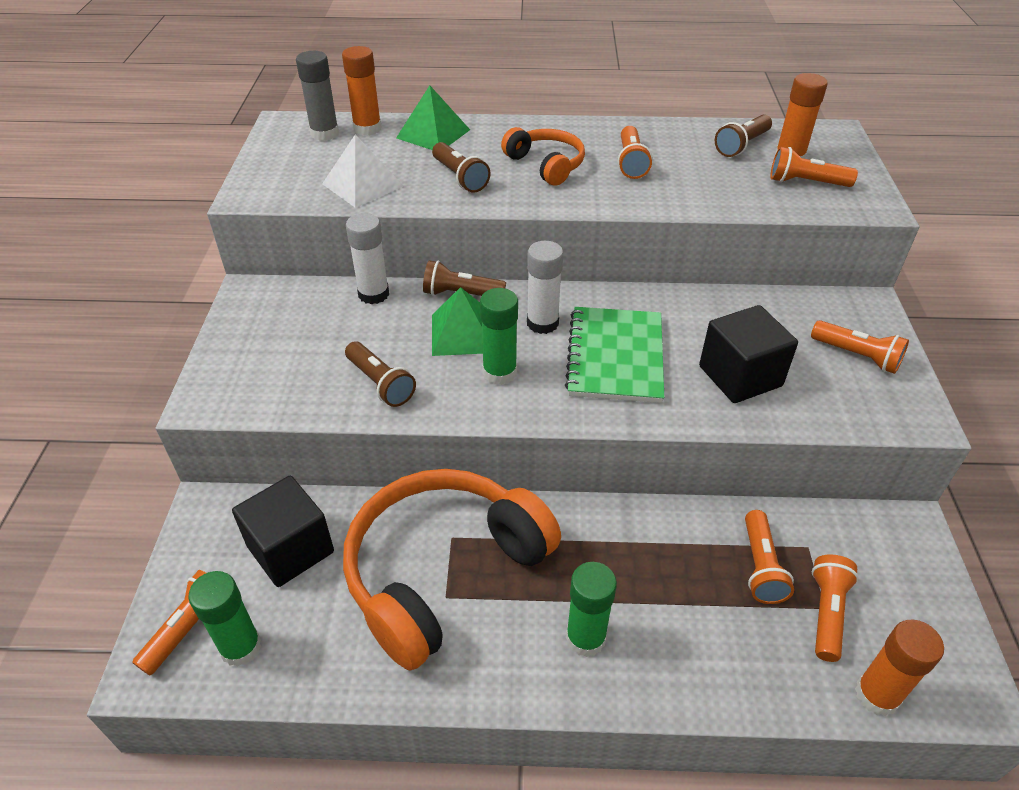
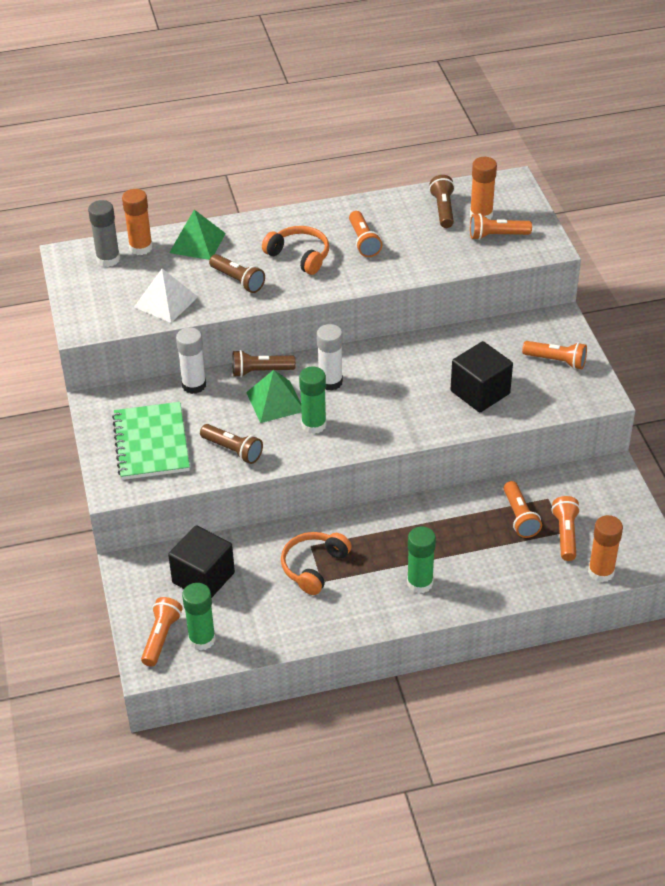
camera: 15 degrees left, 0 degrees up
(443, 571) = (314, 567): orange headphones -> orange headphones, size x0.50
(615, 356) = (391, 396): green notebook -> green notebook (151, 443)
(741, 145) = (443, 209): brown flashlight -> brown flashlight turned 150 degrees clockwise

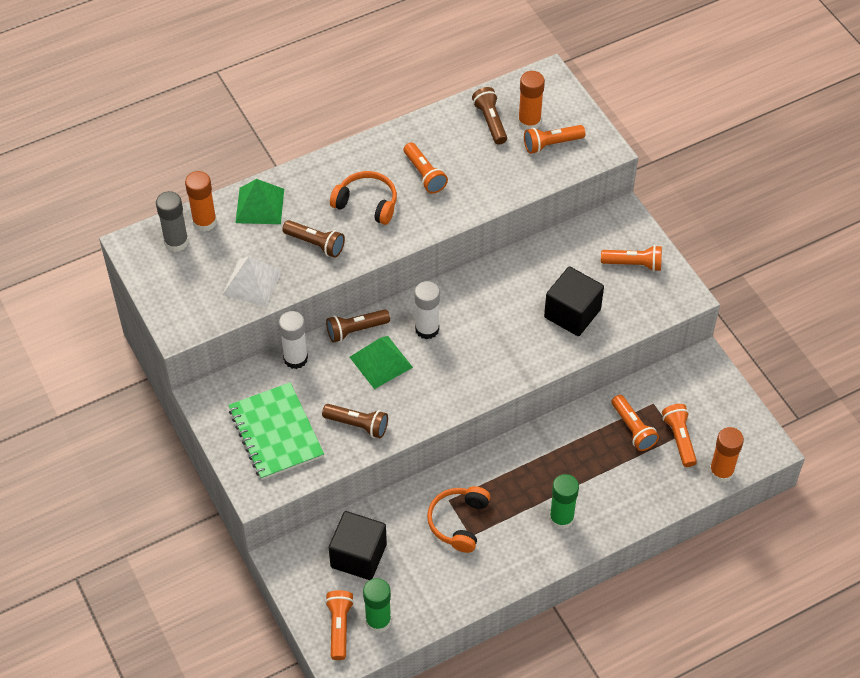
camera: 15 degrees left, 10 degrees up
(314, 425) = (426, 381): green glue stick -> none

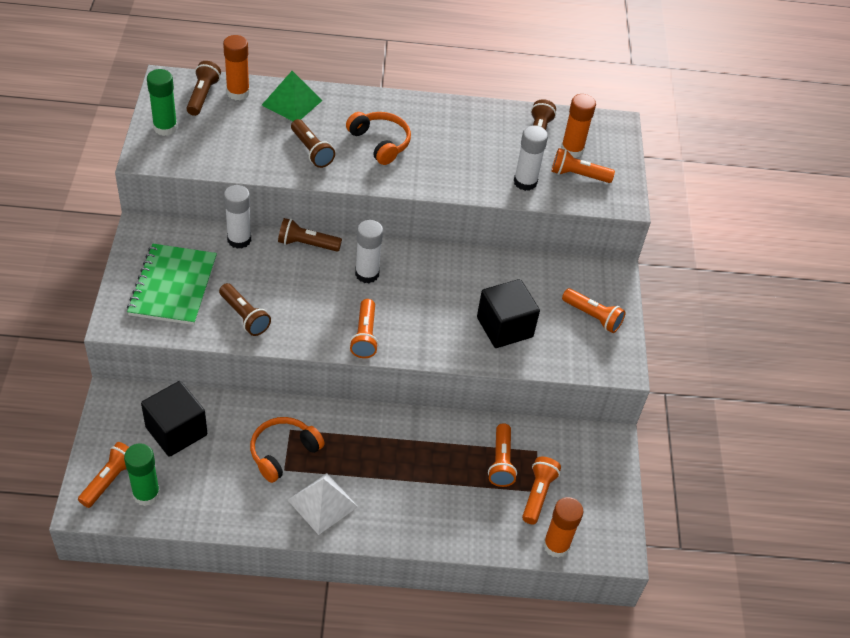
camera: 25 degrees right, 5 degrees down
(176, 242) = (203, 95): grey glue stick -> brown flashlight
(252, 282) = (235, 153): white pyramid -> white pyramid (322, 503)
(381, 362) = (306, 278): green pyramid -> none
(424, 175) = (447, 145): orange flashlight -> orange flashlight (364, 336)
(514, 175) = (525, 182): none -> white glue stick
(561, 518) = (376, 501): green glue stick -> green glue stick (165, 127)

